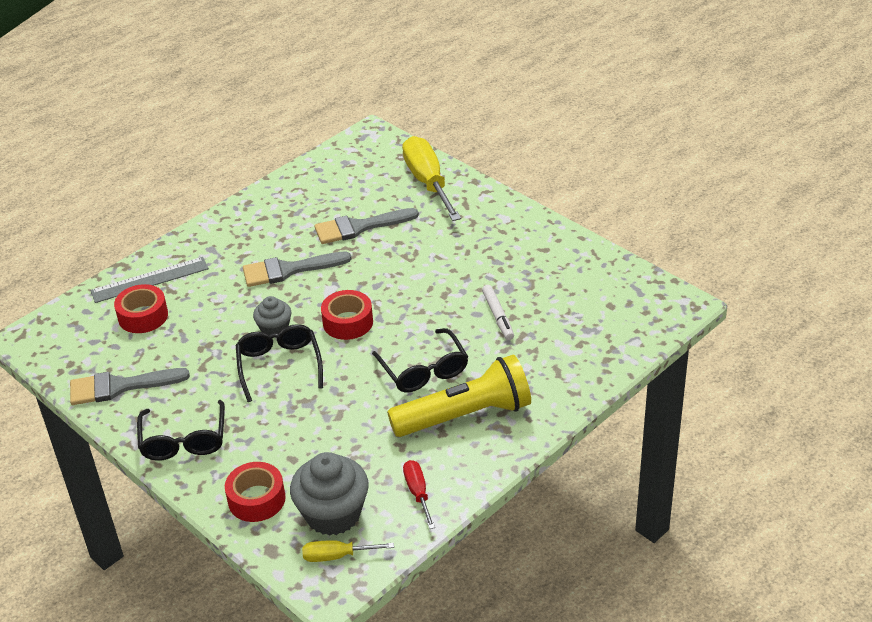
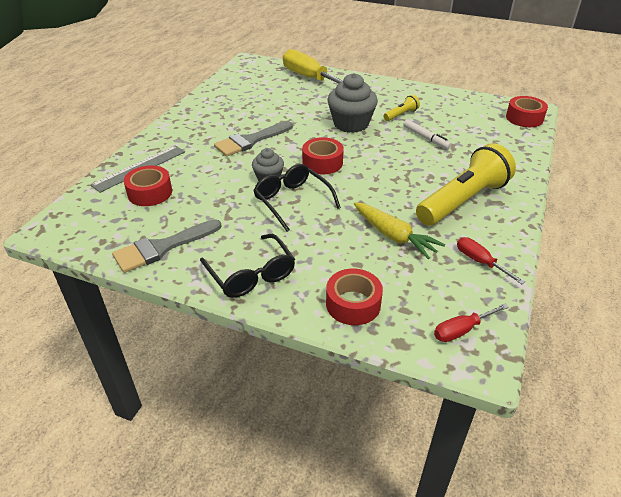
camera: 25 degrees left, 0 degrees up
(333, 514) = (428, 297): grey cupcake -> grey cupcake (351, 124)
(337, 556) = (462, 330): yellow screwdriver -> red screwdriver
(353, 438) = (394, 236): none -> yellow carrot
(359, 227) = (283, 108): grey brush -> none
(424, 370) = (406, 180): black glasses -> none
(497, 272) = (401, 115): none -> yellow flashlight
(655, 316) = (524, 118): none -> red tape

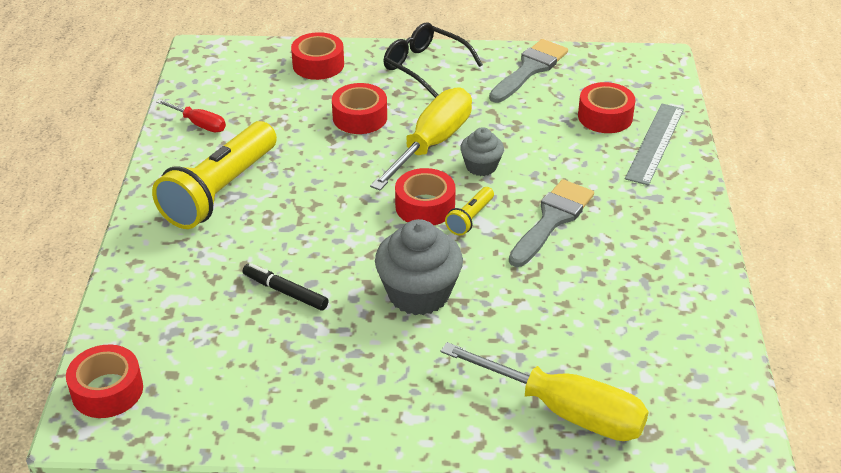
camera: 160 degrees right, 0 degrees up
(292, 201) = (432, 144): black glasses -> yellow screwdriver
(337, 235) = (360, 117): none -> red tape
(394, 236) = (297, 130): yellow carrot -> none
(401, 115) = (340, 340): yellow flashlight -> yellow flashlight (470, 218)
(425, 138) = (286, 292): white marker -> black marker
(462, 330) = (217, 66): red screwdriver -> none

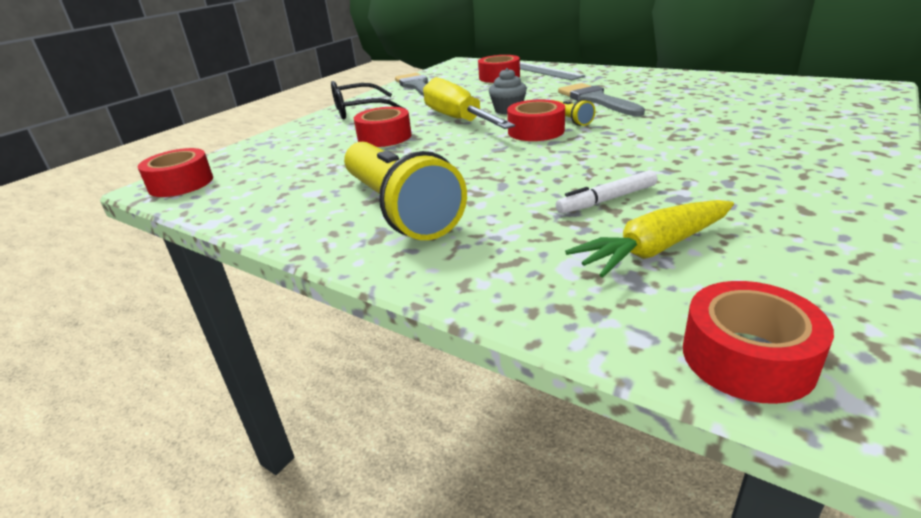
camera: 55 degrees left, 10 degrees down
(199, 124) = (270, 204): red screwdriver -> none
(214, 333) = (654, 249): none -> yellow carrot
(286, 292) = (607, 200): black marker -> white marker
(318, 65) = (285, 142): red tape -> red tape (181, 183)
(419, 294) = (654, 147): grey cupcake -> none
(564, 411) = (834, 122): yellow screwdriver -> none

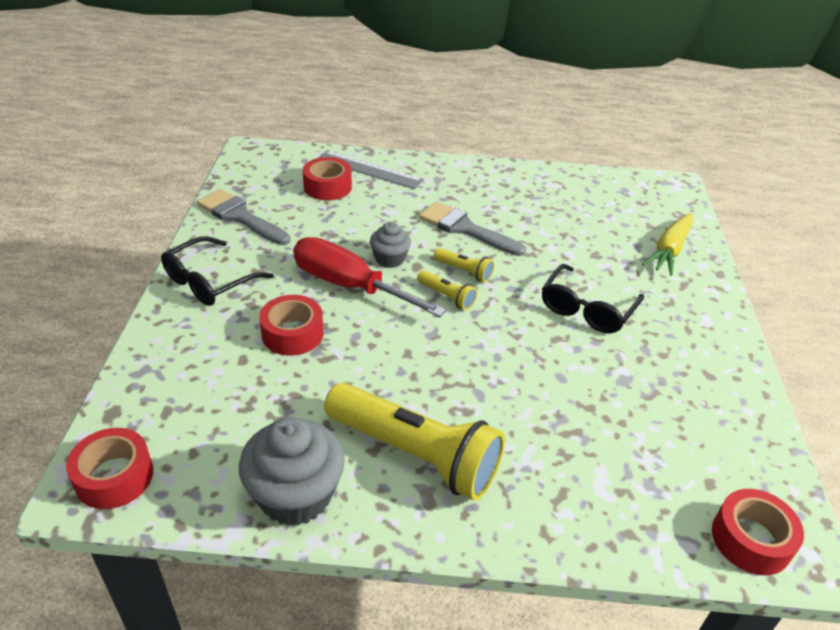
camera: 35 degrees left, 10 degrees up
(277, 213) = (295, 495): none -> grey cupcake
(458, 120) = (350, 286): yellow screwdriver -> red screwdriver
(536, 131) = (446, 296): red tape -> yellow flashlight
(607, 200) = (577, 395): white marker -> none
(654, 249) = (645, 450): yellow carrot -> yellow carrot (669, 250)
(678, 150) = (587, 309): none -> black glasses

